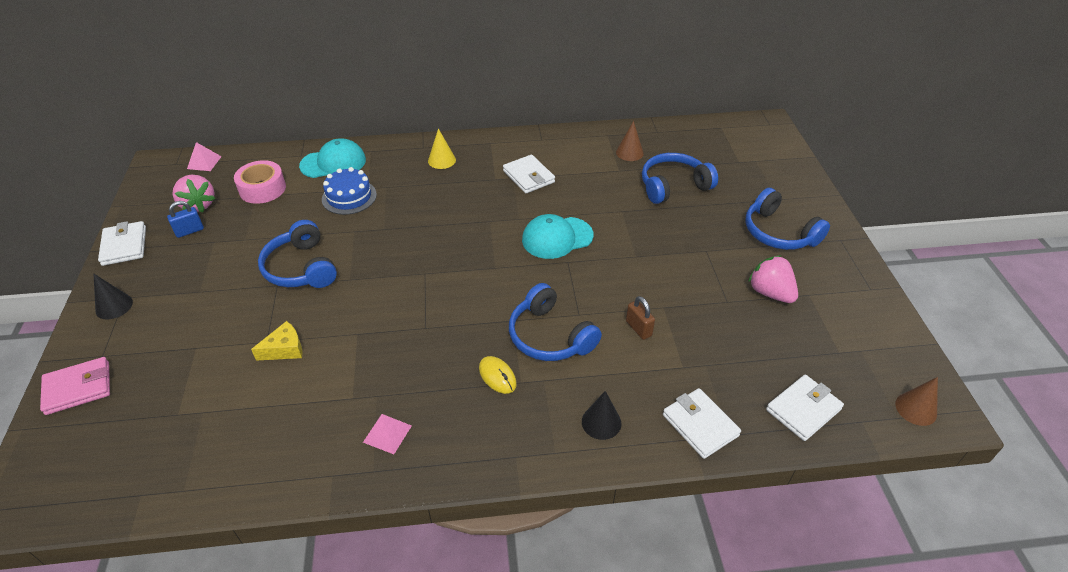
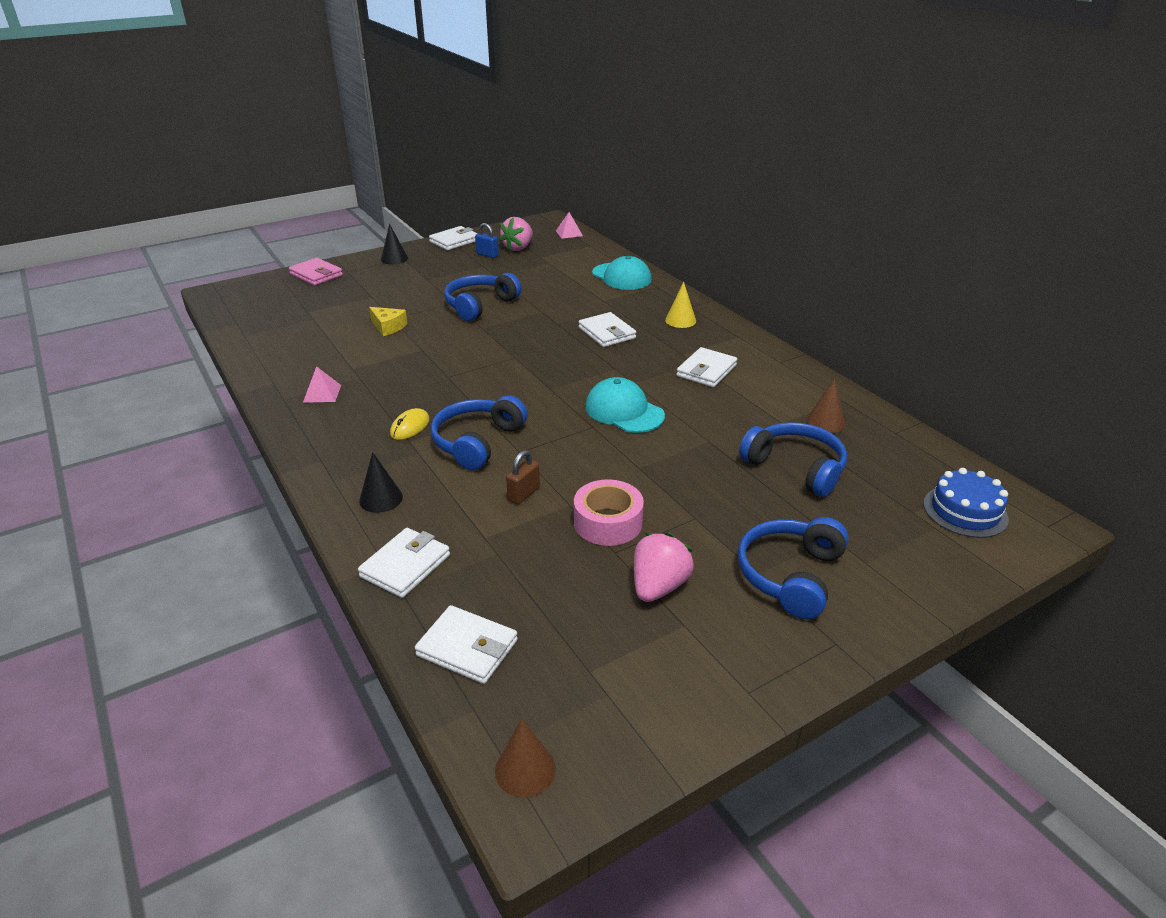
camera: 65 degrees right, 10 degrees down
(262, 189) = (559, 262): pink tape -> pink tape (608, 522)
(349, 197) = (583, 296): blue cake -> blue cake (965, 511)
(428, 206) = (607, 333): none -> white wallet

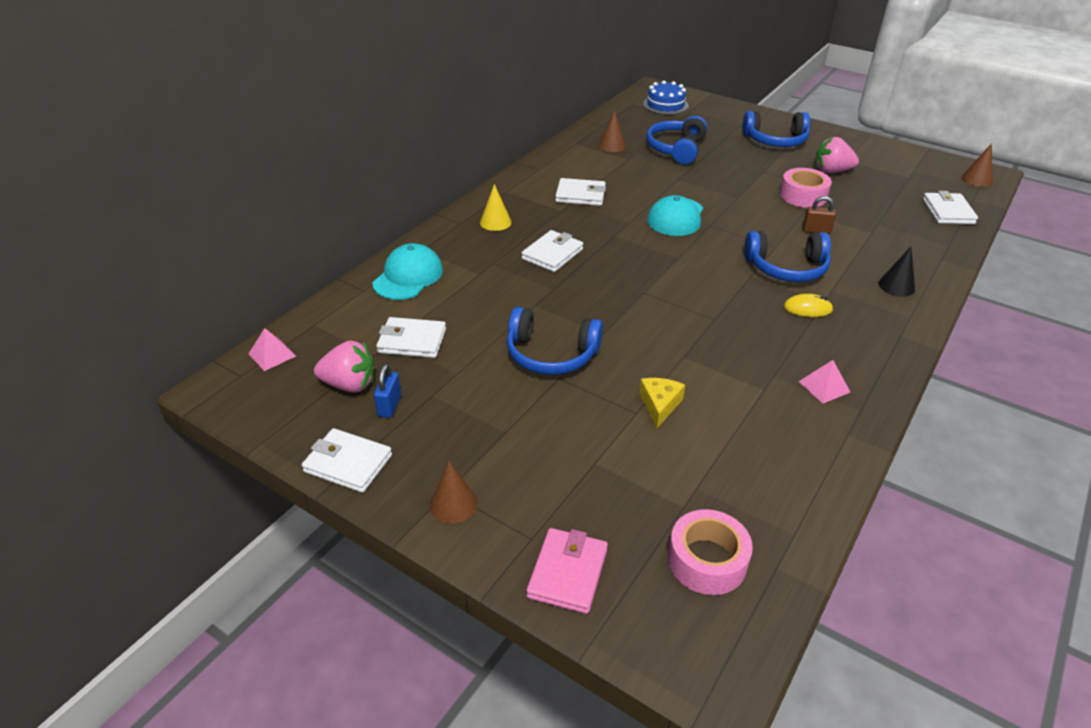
camera: 115 degrees left, 5 degrees up
(269, 307) = (707, 560): none -> pink tape
(394, 259) = (453, 504): black cone -> brown cone
(405, 566) = (931, 251): white wallet -> white wallet (412, 341)

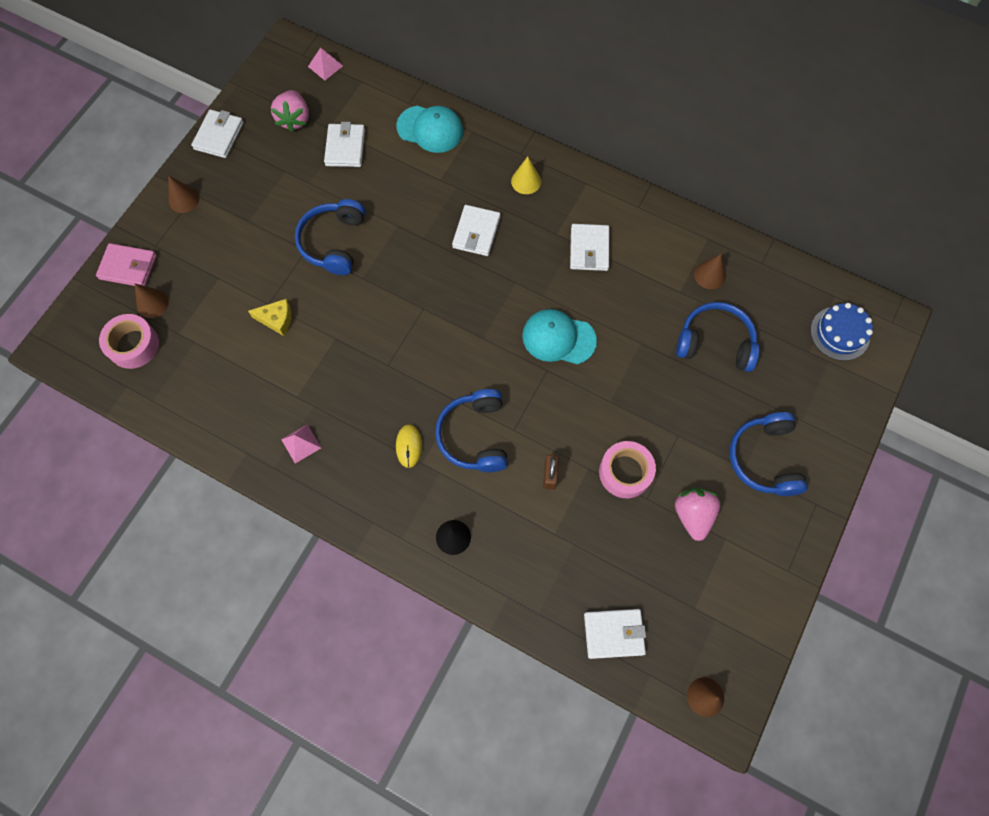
camera: 85 degrees right, 30 degrees up
(389, 406) = (273, 147): blue padlock -> none
(552, 254) = (476, 232): white wallet -> white wallet turned 75 degrees clockwise
(634, 538) = (152, 303): none -> brown cone

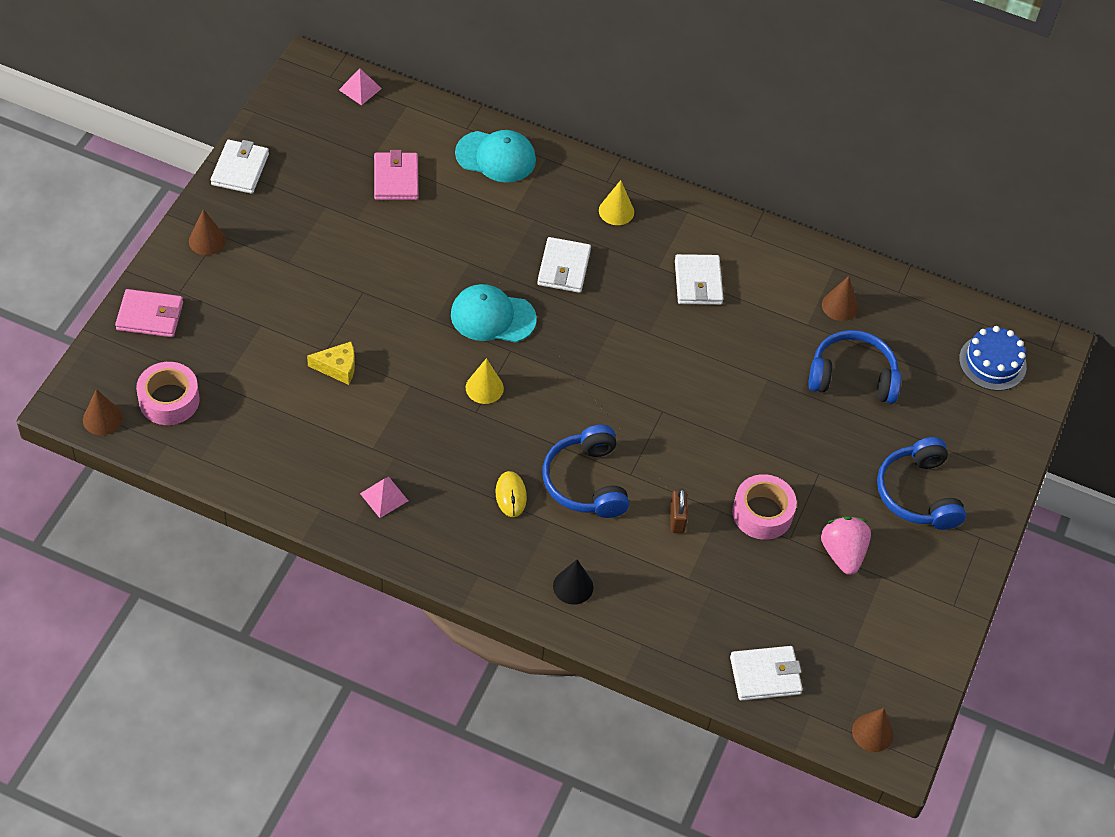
camera: 10 degrees left, 15 degrees down
(152, 303) = (185, 354): brown cone -> brown cone (102, 419)
(294, 119) = (330, 149): pink strawberry -> none
(333, 242) = (395, 283): blue headphones -> none
(345, 147) = (396, 179): white wallet -> pink wallet
(397, 343) = (484, 388): none -> yellow cone
(558, 338) = (672, 377): turquoise cap -> turquoise cap (492, 317)

